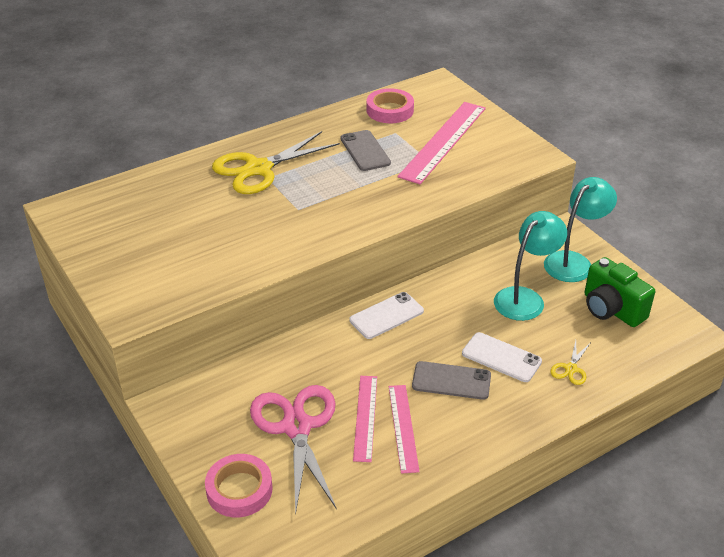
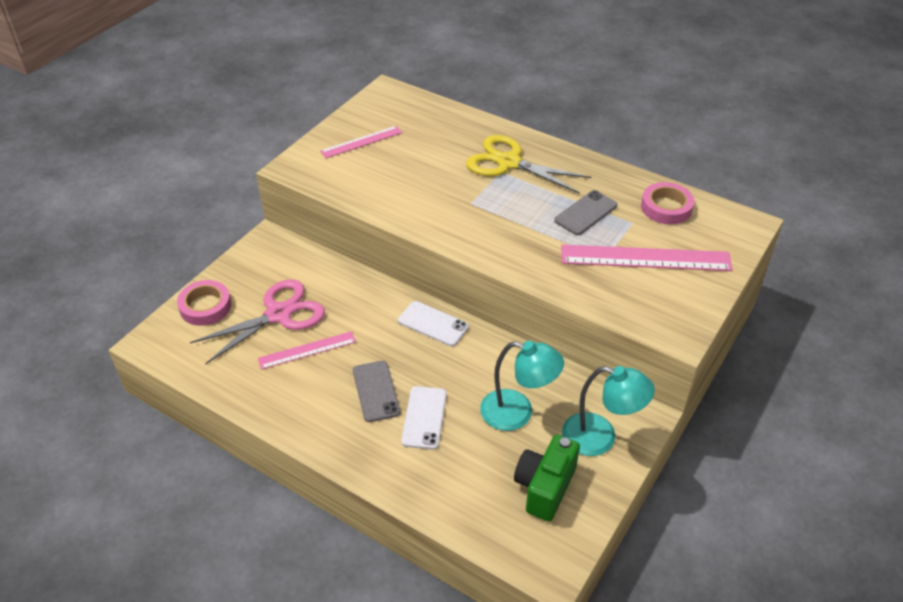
camera: 65 degrees right, 5 degrees up
(403, 427) = (306, 377): pink ruler -> pink ruler (361, 142)
(570, 369) = (437, 474): yellow scissors -> none

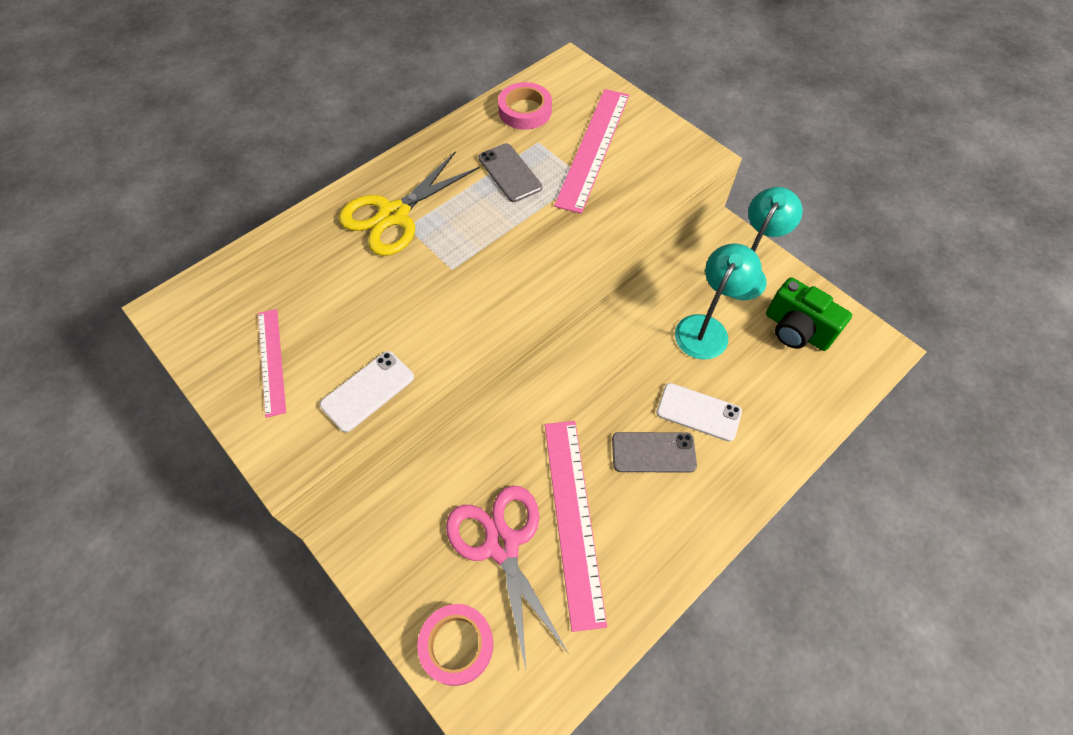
camera: 75 degrees left, 15 degrees up
(307, 350) = (573, 518): pink ruler -> pink ruler, size x1.72
(433, 324) = (567, 374): white phone -> white phone (368, 391)

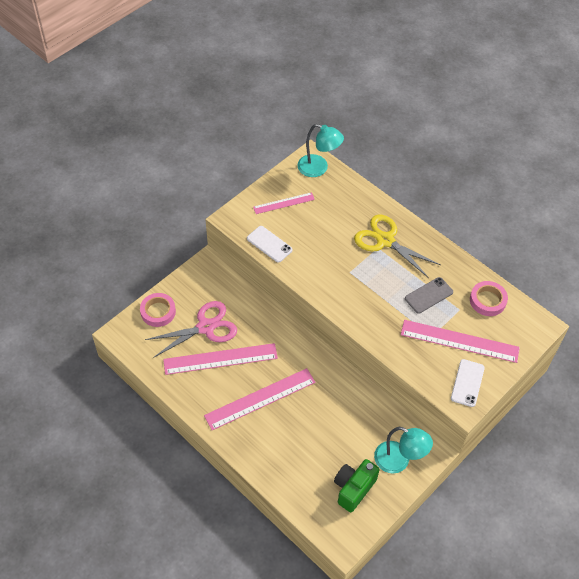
camera: 85 degrees right, 5 degrees down
(653, 452) = (260, 399): grey phone -> pink ruler
(698, 412) = (287, 424): white phone -> white phone (467, 383)
(706, 328) = (349, 432): turquoise lamp -> turquoise lamp (318, 168)

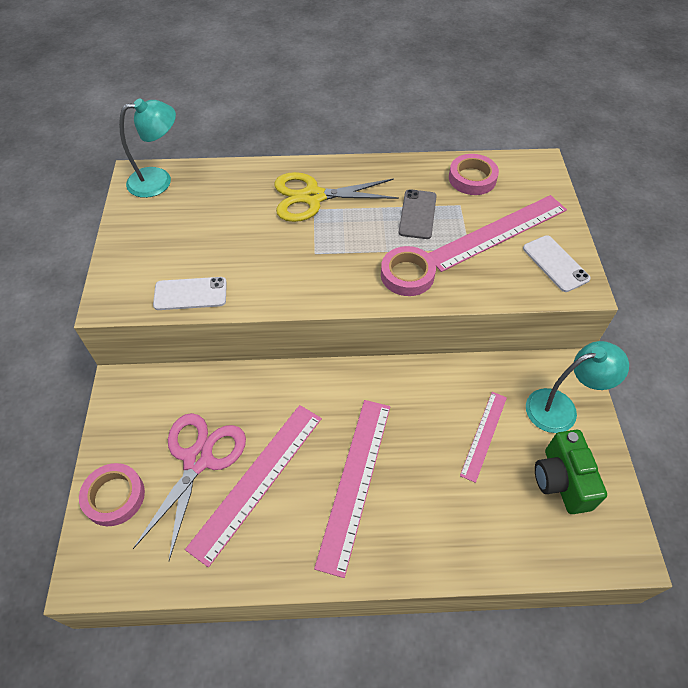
camera: 45 degrees left, 0 degrees up
(284, 203) = (158, 240): pink ruler -> pink ruler (484, 435)
(381, 322) = (407, 275): none -> pink tape

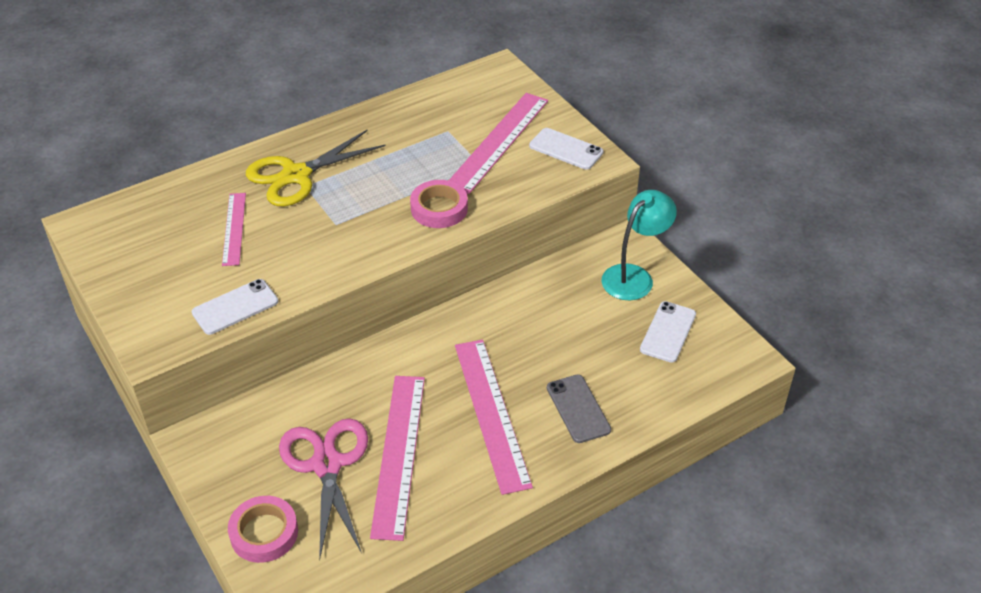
camera: 30 degrees left, 10 degrees down
(159, 180) = (112, 220): turquoise lamp -> none
(417, 214) = (412, 153): grey phone -> grey phone (578, 409)
(472, 178) = (443, 103): pink tape -> none
(484, 435) = (582, 326): pink ruler -> pink ruler (234, 228)
(561, 481) = (668, 332): green camera -> white phone

